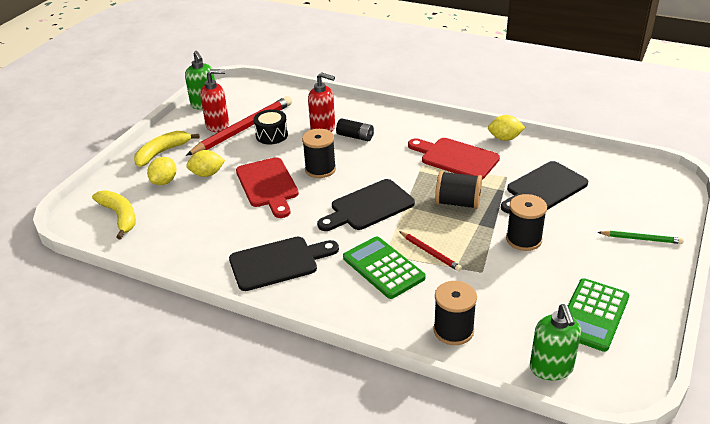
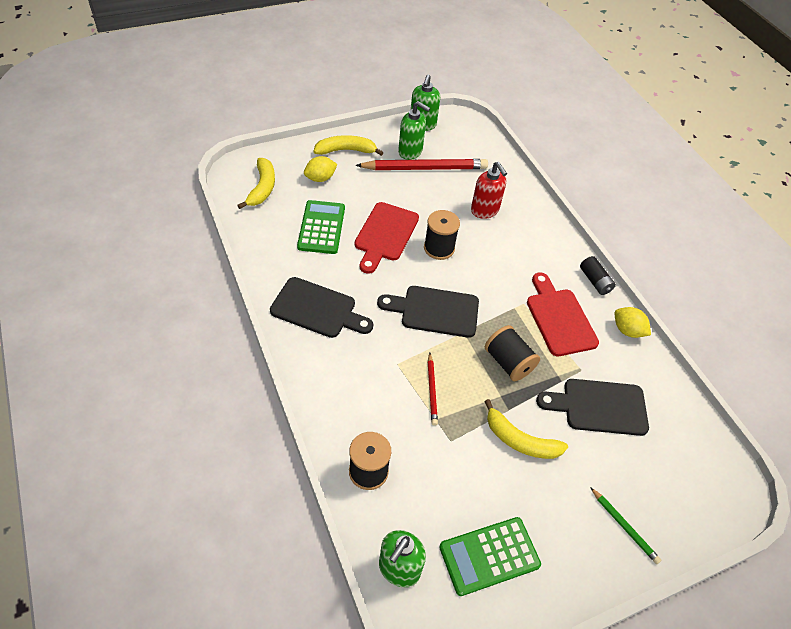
camera: 35 degrees right, 15 degrees up
(207, 174) = (355, 192): yellow lemon -> none
(218, 125) = (410, 152): red soap dispenser -> green soap dispenser
(271, 135) = (439, 189): black drum -> none
(355, 136) = (501, 236): black battery -> black battery (595, 281)
(383, 268) = (382, 374): green calculator -> green calculator (321, 227)
(523, 239) = (520, 440): black spool -> yellow banana

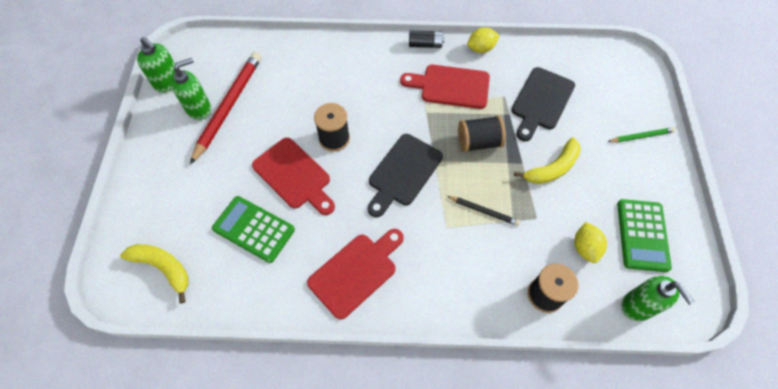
camera: 60 degrees left, 10 degrees up
(317, 309) = (356, 272): black cutting board -> red cutting board
(320, 178) = (185, 204): yellow lemon -> yellow lemon (585, 248)
(346, 150) = (159, 165): yellow banana -> none
(432, 390) = (484, 211): red pencil -> black pencil
(484, 210) = (309, 83): red soap dispenser -> none

